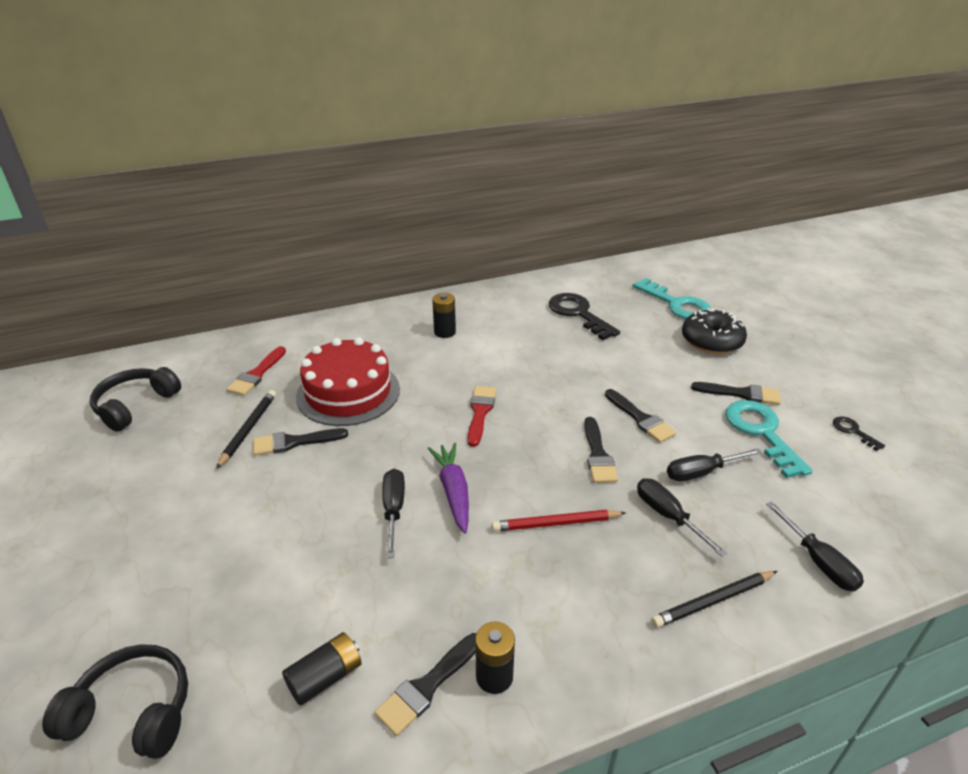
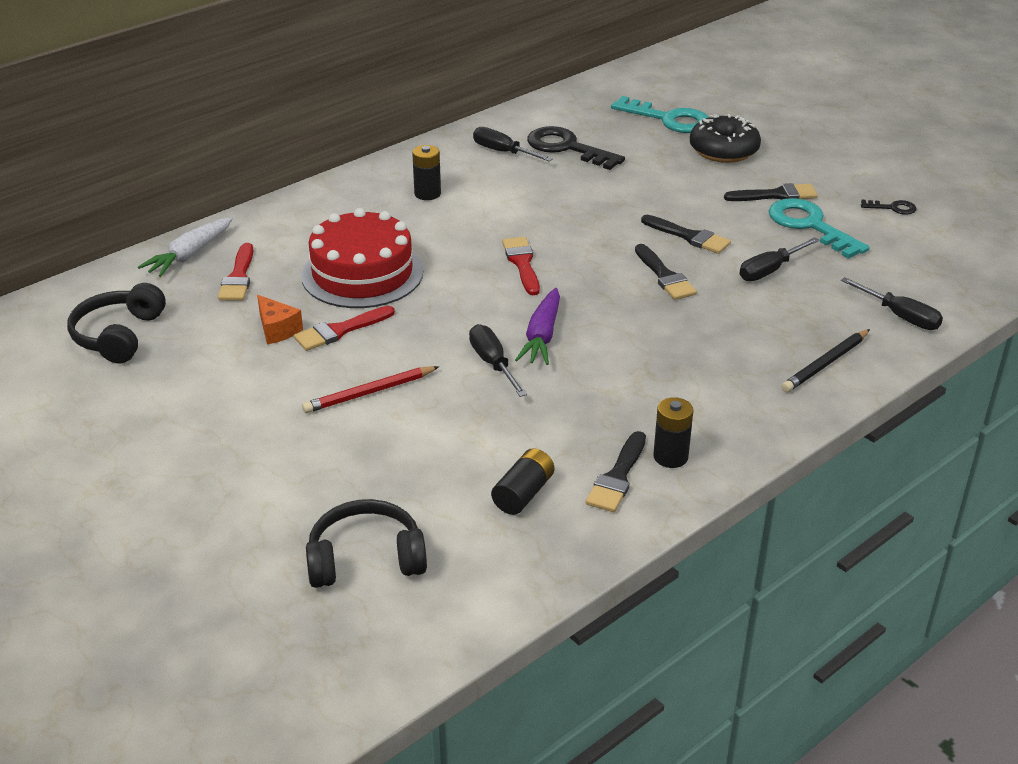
camera: 20 degrees left, 0 degrees up
(238, 347) = (190, 255): none -> white carrot
(248, 429) = (277, 330): black pencil -> orange cheese
(294, 442) = (340, 330): black brush -> red brush
(453, 491) = (542, 336): purple carrot -> purple carrot turned 135 degrees counterclockwise
(556, 523) = (657, 339): red pencil -> red pencil (369, 393)
(667, 515) = (756, 311): black screwdriver -> black screwdriver (502, 152)
(853, 431) = (892, 208): black key -> black key turned 150 degrees clockwise

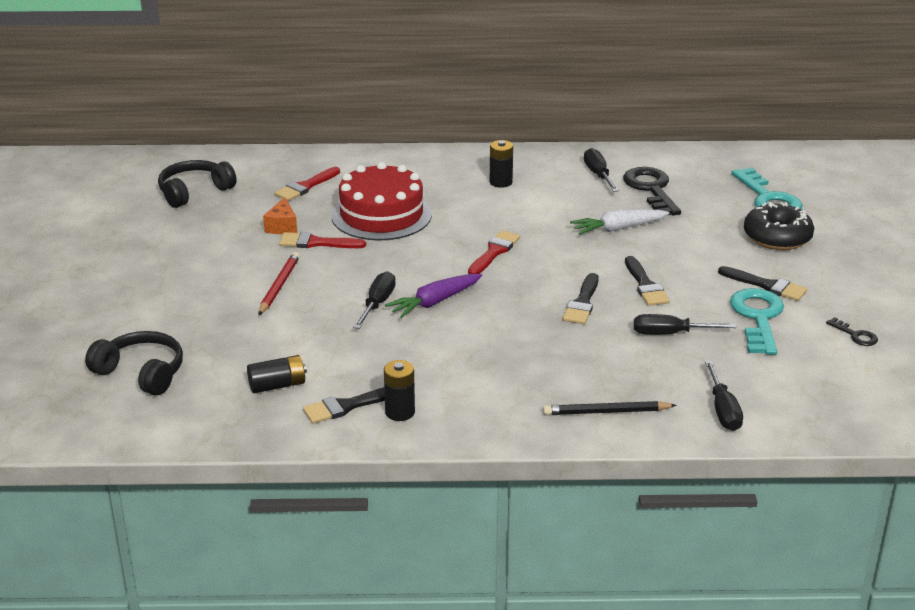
camera: 40 degrees right, 5 degrees down
(190, 255) = (298, 162): white carrot -> white carrot (618, 229)
(369, 393) = (279, 286): red pencil -> red pencil turned 90 degrees clockwise

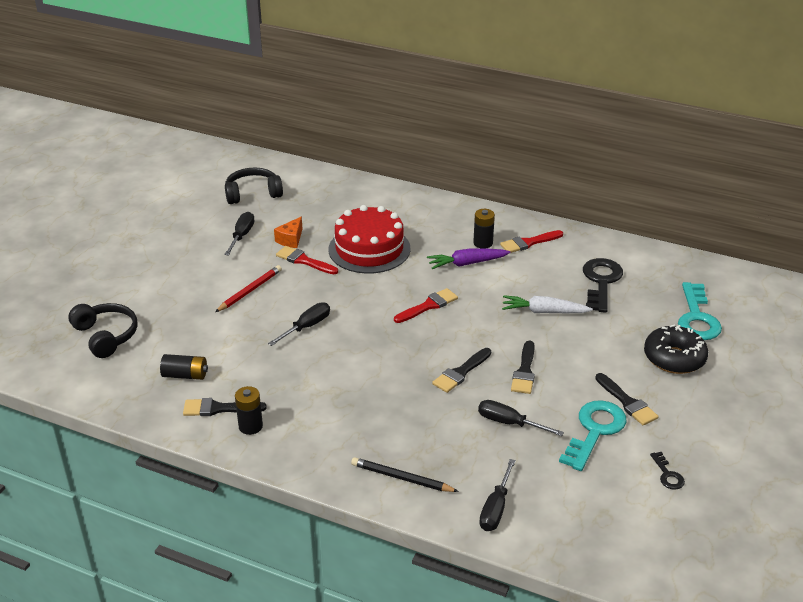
camera: 25 degrees right, 5 degrees up
(306, 186) = (334, 209): red brush -> red brush (528, 243)
(435, 302) = (349, 338): purple carrot -> purple carrot (467, 263)
(598, 174) = (567, 256): black screwdriver -> black screwdriver (242, 235)

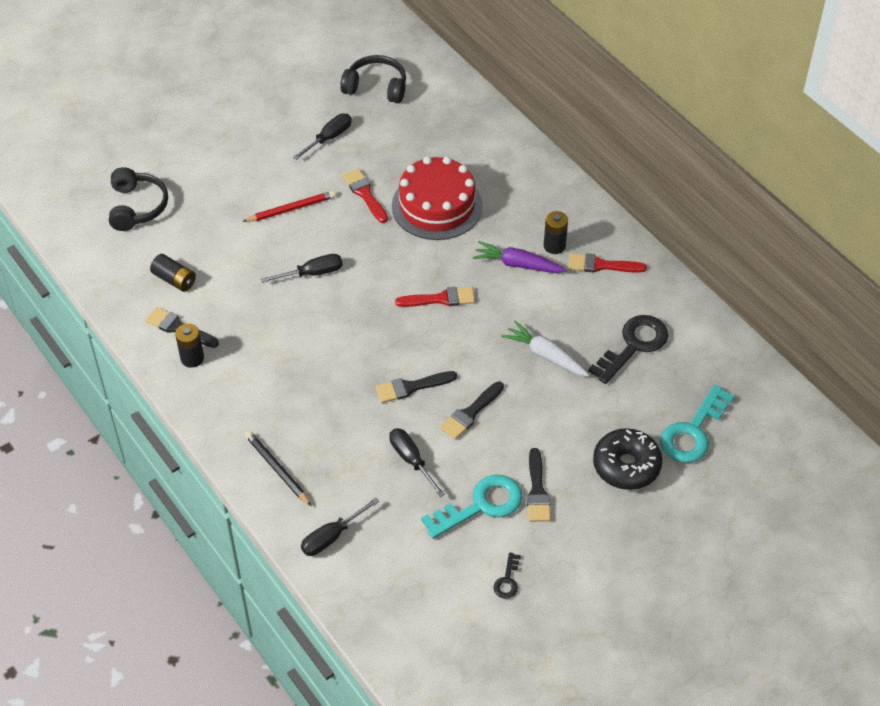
camera: 30 degrees right, 15 degrees up
(291, 240) = (371, 162): orange cheese -> none

